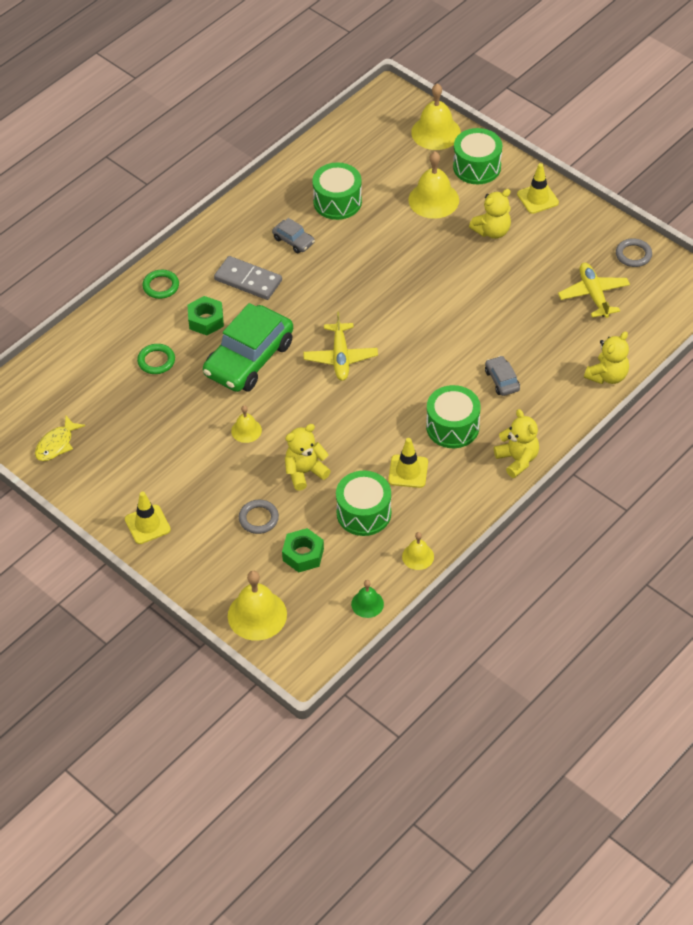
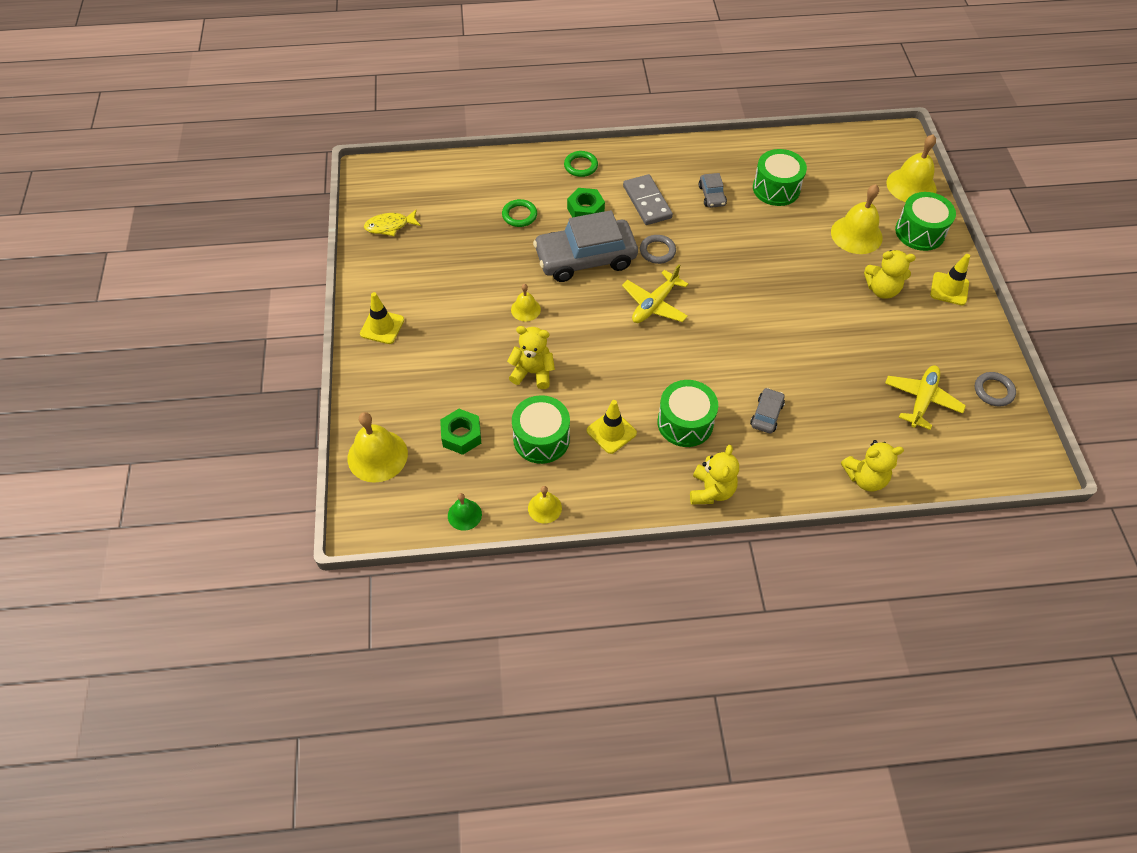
camera: 40 degrees right, 5 degrees up
(249, 359) = (585, 258): green car -> grey car
(258, 518) = (461, 382): grey ring -> grey ring (657, 251)

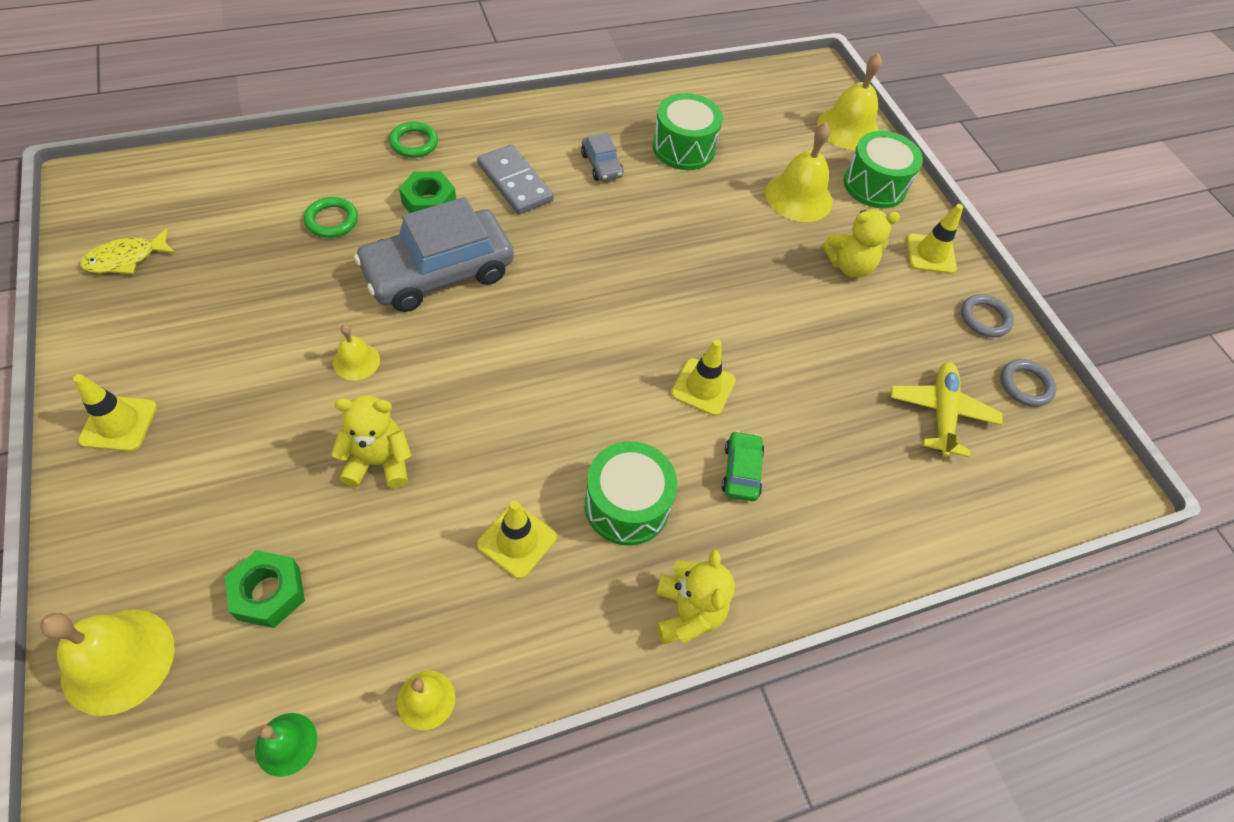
camera: 20 degrees left, 0 degrees up
(541, 439) = (406, 573): green drum -> none
(654, 304) = (550, 327): yellow plane -> none
(657, 251) = (541, 249): grey ring -> grey ring (984, 318)
(752, 358) = (703, 387): none -> yellow traffic cone
(766, 414) = (741, 471): grey car -> green car
(865, 478) = (900, 546): yellow teddy bear -> none

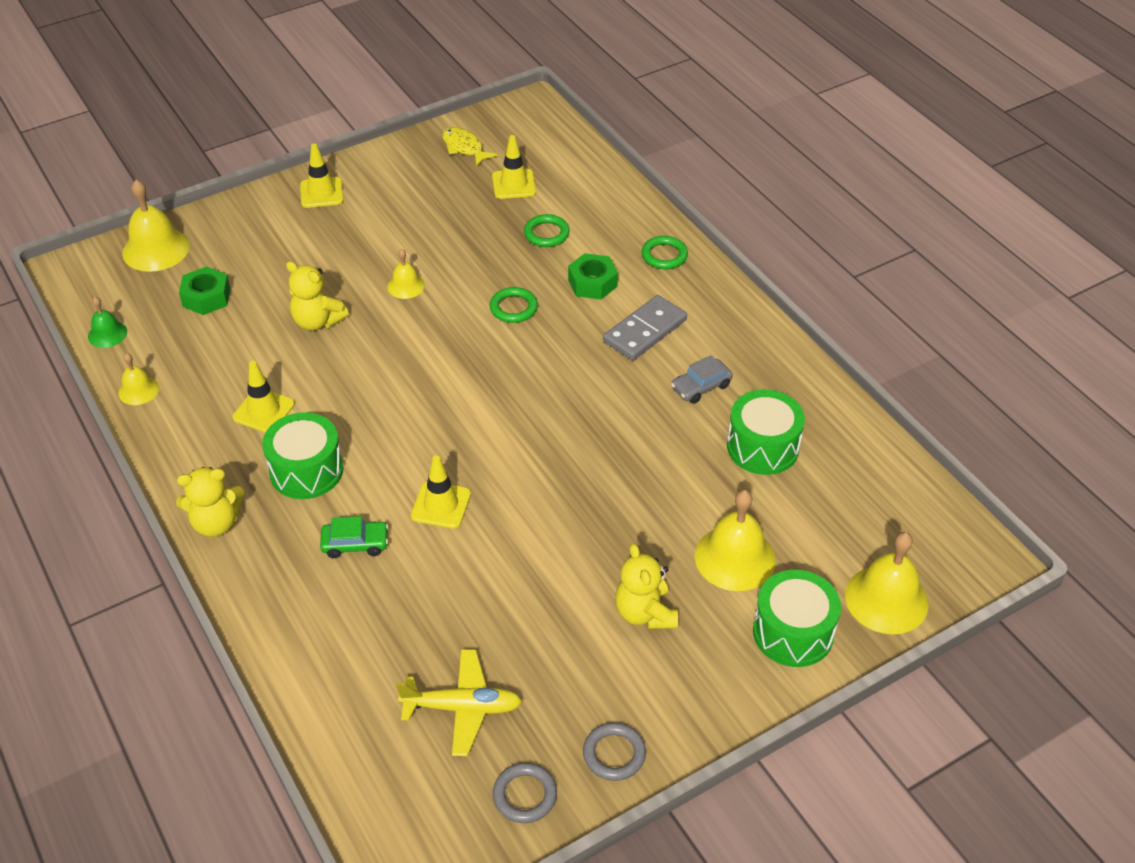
camera: 85 degrees right, 10 degrees down
(379, 462) = (317, 321): yellow teddy bear -> yellow teddy bear turned 135 degrees clockwise
(438, 272) = (513, 308): grey car -> green ring
(930, 254) = (698, 695): yellow traffic cone -> yellow traffic cone (514, 184)

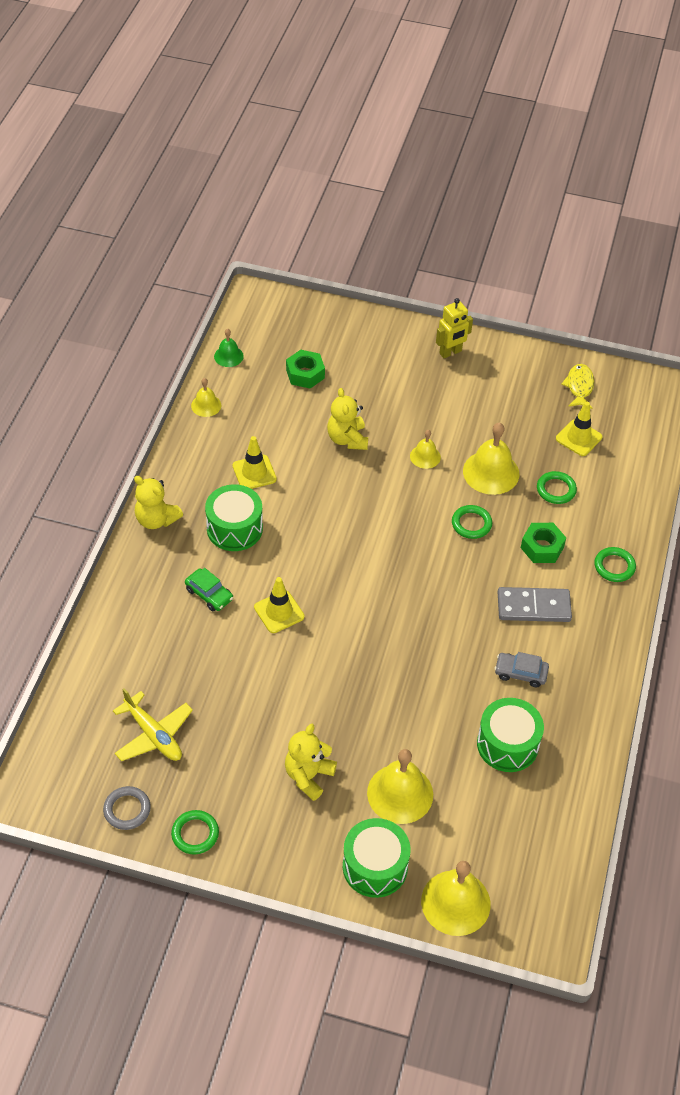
camera: 45 degrees right, 5 degrees up
(156, 249) = (313, 319): yellow bell -> yellow bell (491, 472)
(321, 193) = (450, 352): yellow traffic cone -> yellow robot
(614, 754) = (195, 834): grey ring -> green ring

